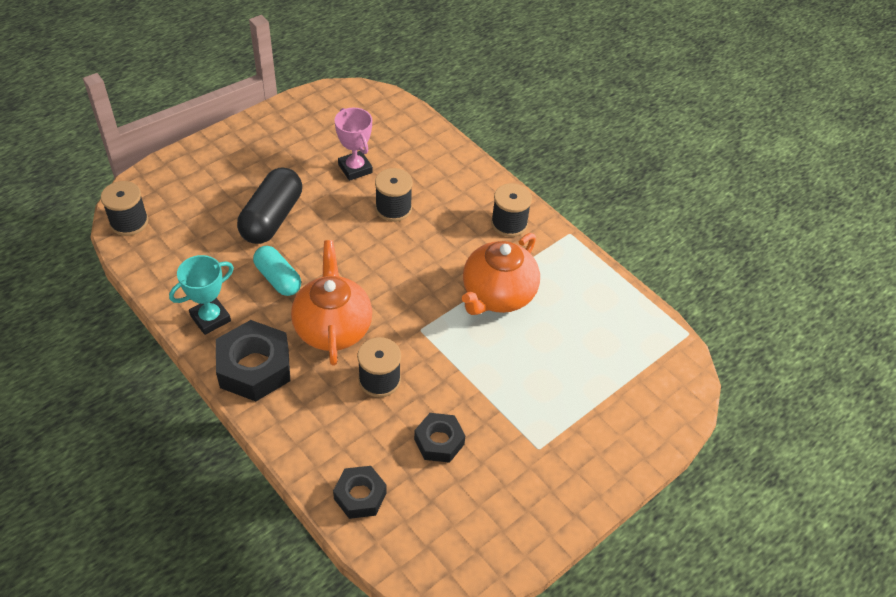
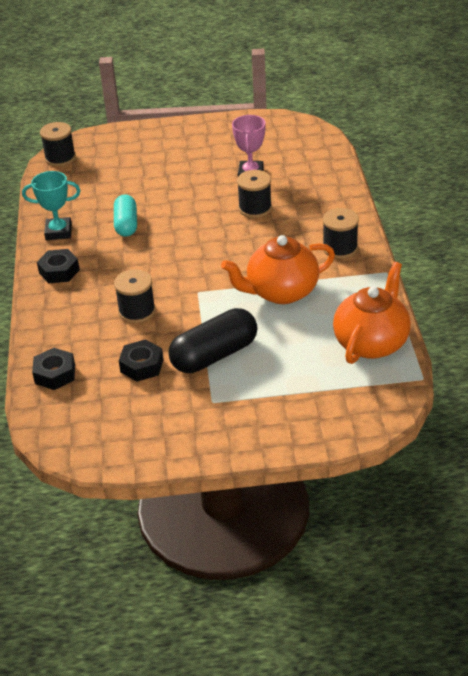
camera: 40 degrees right, 10 degrees down
(254, 368) = (59, 271): black nut -> black nut, size x0.61
(272, 218) = (158, 186): black capsule -> black capsule (214, 355)
(333, 328) = (135, 267): orange teapot -> orange teapot (371, 342)

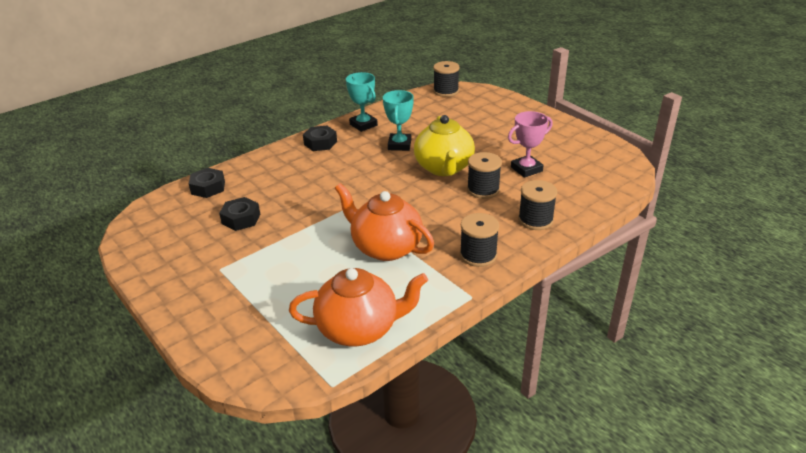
camera: 55 degrees right, 5 degrees down
(126, 224) = (399, 145): turquoise capsule -> turquoise trophy
(137, 311) = (302, 191): black spool -> black spool (535, 220)
(197, 215) = (444, 168): none -> yellow teapot
(214, 355) = (277, 247): black capsule -> none

